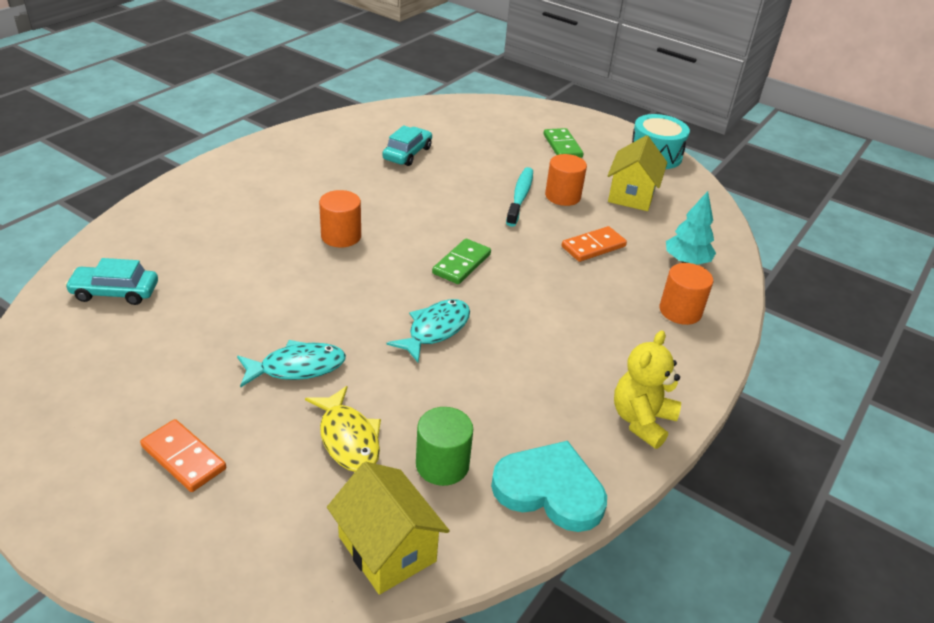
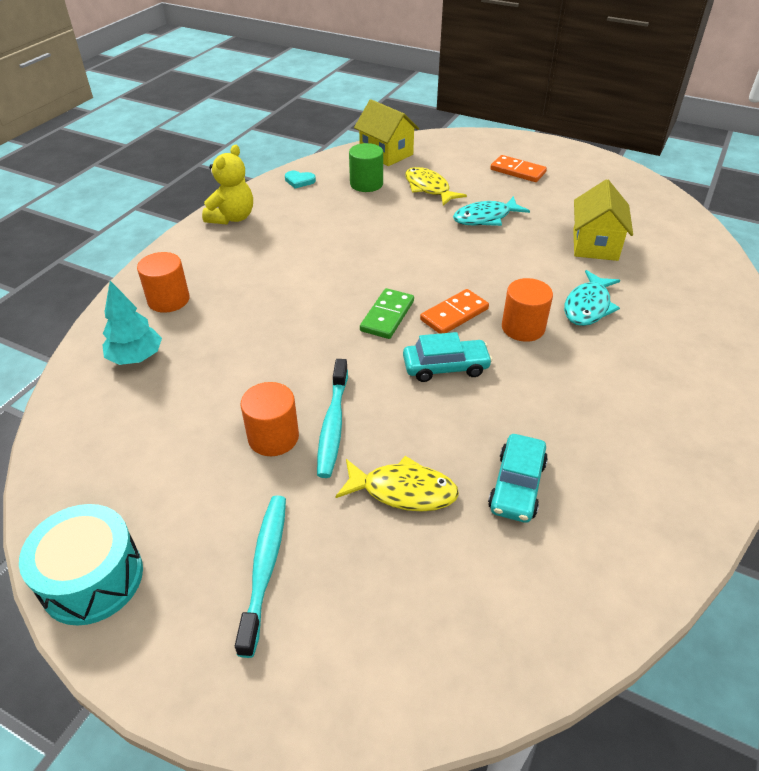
camera: 175 degrees right, 5 degrees up
(115, 292) = (666, 247): turquoise car -> turquoise car (445, 367)
(435, 330) = (394, 254): turquoise fish -> turquoise fish (588, 306)
(479, 161) = (403, 491): none -> yellow fish
(550, 490) = (299, 181): turquoise heart -> turquoise heart, size x0.45
(562, 146) = (265, 568): green domino -> turquoise toothbrush
(593, 246) = (243, 360): orange domino -> orange domino (454, 314)
(631, 195) = (170, 459): yellow house -> yellow house (595, 245)

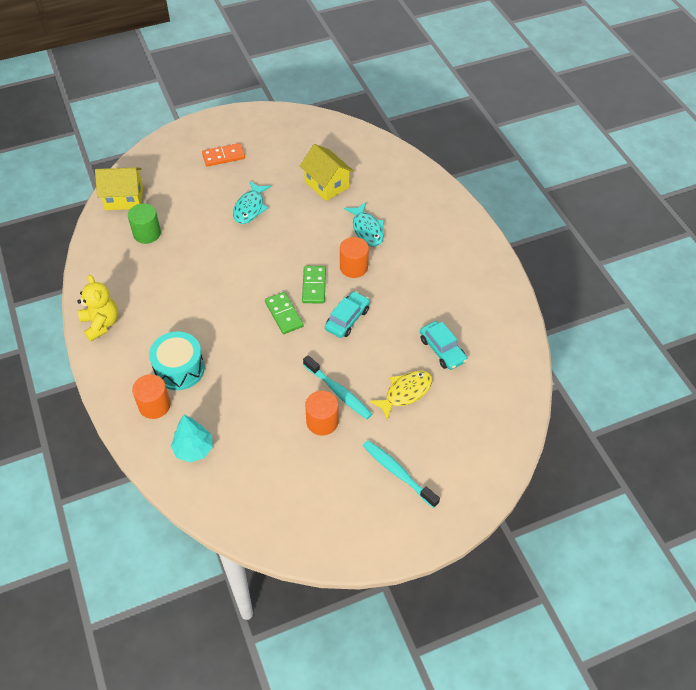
camera: 50 degrees left, 10 degrees up
(92, 578) = (341, 544): turquoise drum -> turquoise drum (179, 369)
(299, 181) = (100, 263): turquoise heart -> none
(429, 188) = (189, 209): yellow fish -> none
(454, 314) = (314, 286): orange domino -> green domino

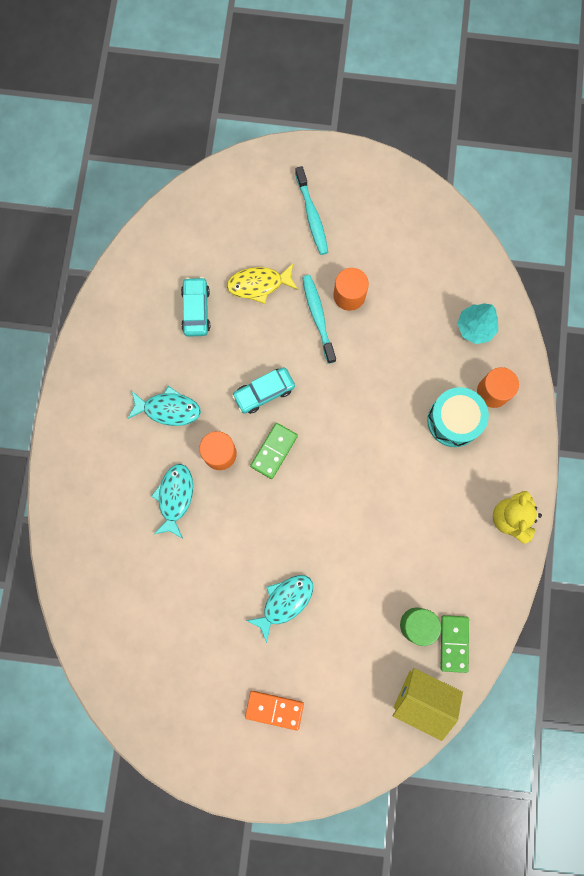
camera: 150 degrees left, 25 degrees up
(284, 314) = (323, 432): green domino -> green domino (454, 643)
(326, 185) = (179, 591): yellow house -> none
(412, 276) = (168, 409): none -> turquoise fish

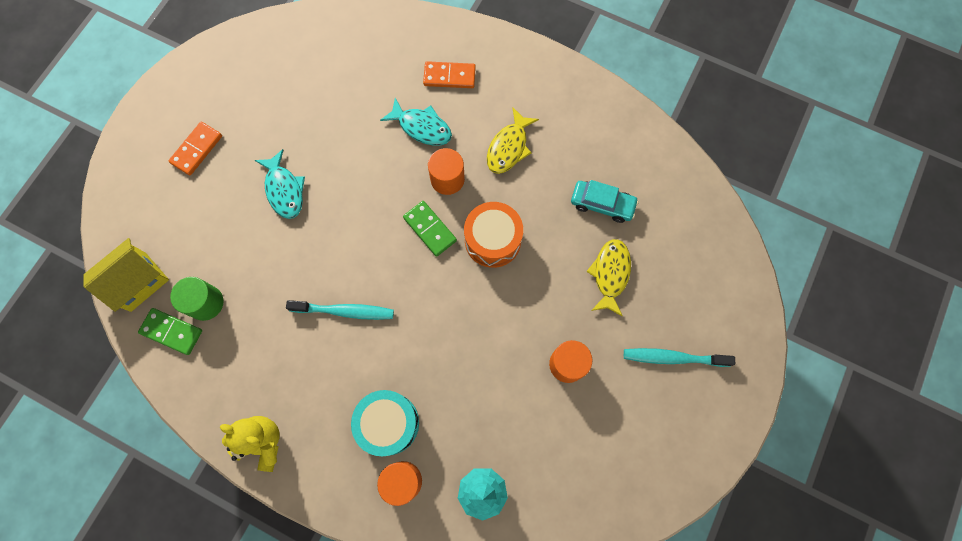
camera: 110 degrees right, 5 degrees down
(111, 492) = (449, 76): none -> orange domino
(168, 409) = (509, 147): turquoise fish -> yellow fish
(264, 392) = (492, 240): turquoise car -> orange drum
(318, 317) = (554, 322): turquoise toothbrush -> turquoise toothbrush (345, 311)

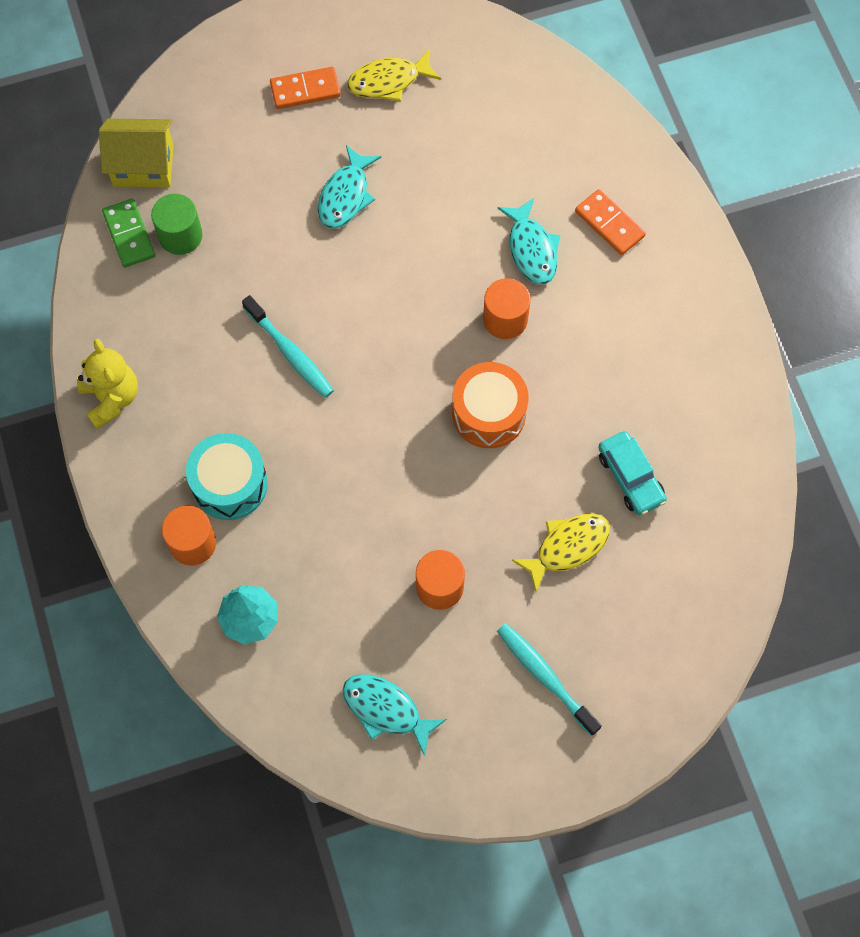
camera: 45 degrees right, 5 degrees down
(429, 229) = (440, 350): green domino -> none
(509, 147) = (596, 342): yellow fish -> yellow fish (388, 81)
(612, 465) = (386, 710): none -> turquoise fish

